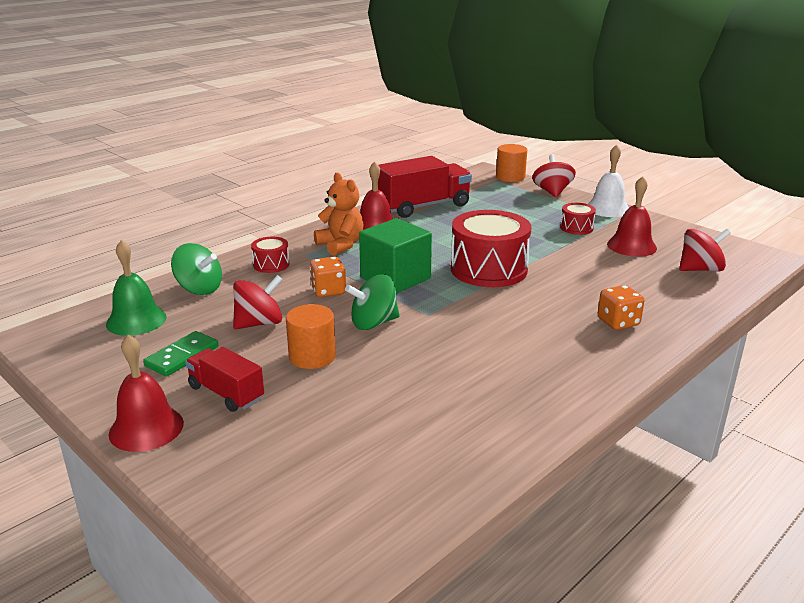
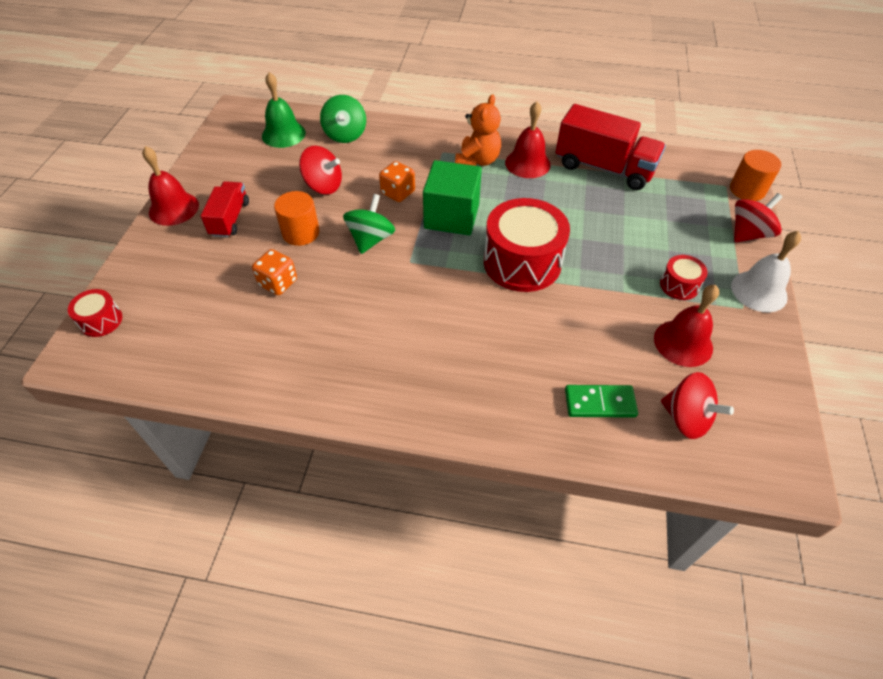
camera: 55 degrees right, 25 degrees up
(182, 356) = (257, 177): green domino -> green domino (600, 403)
(271, 264) = (410, 145): red drum -> red drum (101, 321)
(373, 323) = (371, 239): green spinning top -> green spinning top turned 75 degrees clockwise
(618, 322) = (503, 387): orange dice -> orange dice (278, 283)

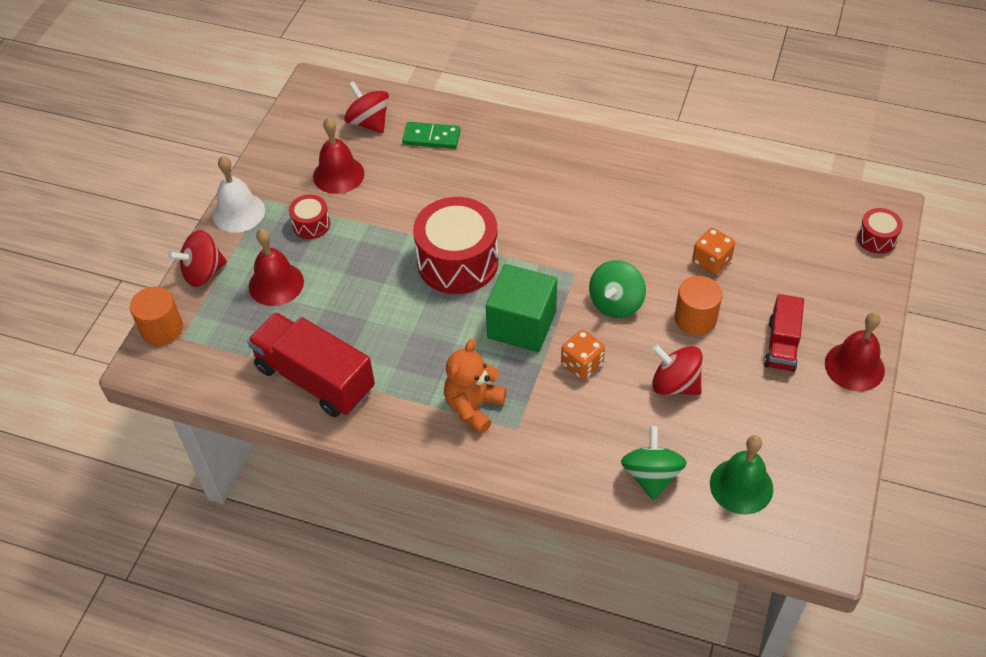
camera: 170 degrees left, 0 degrees up
(527, 163) = (409, 396): red bell -> red bell (276, 284)

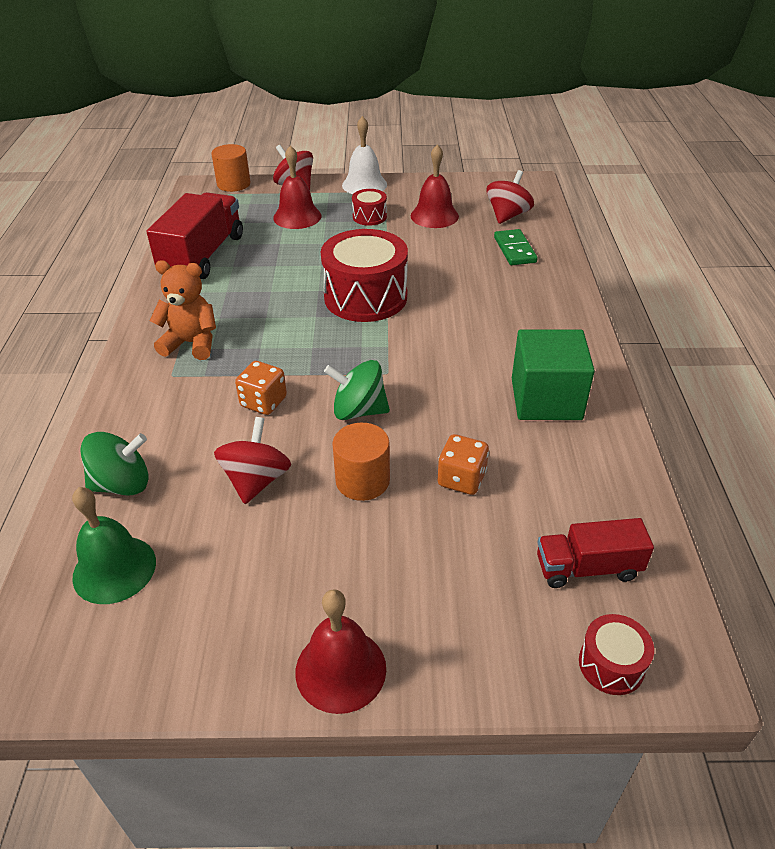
camera: 70 degrees right, 10 degrees down
(521, 324) = (302, 351): green cube -> green cube (546, 399)
(781, 345) = (351, 574): red truck -> red truck (587, 568)

